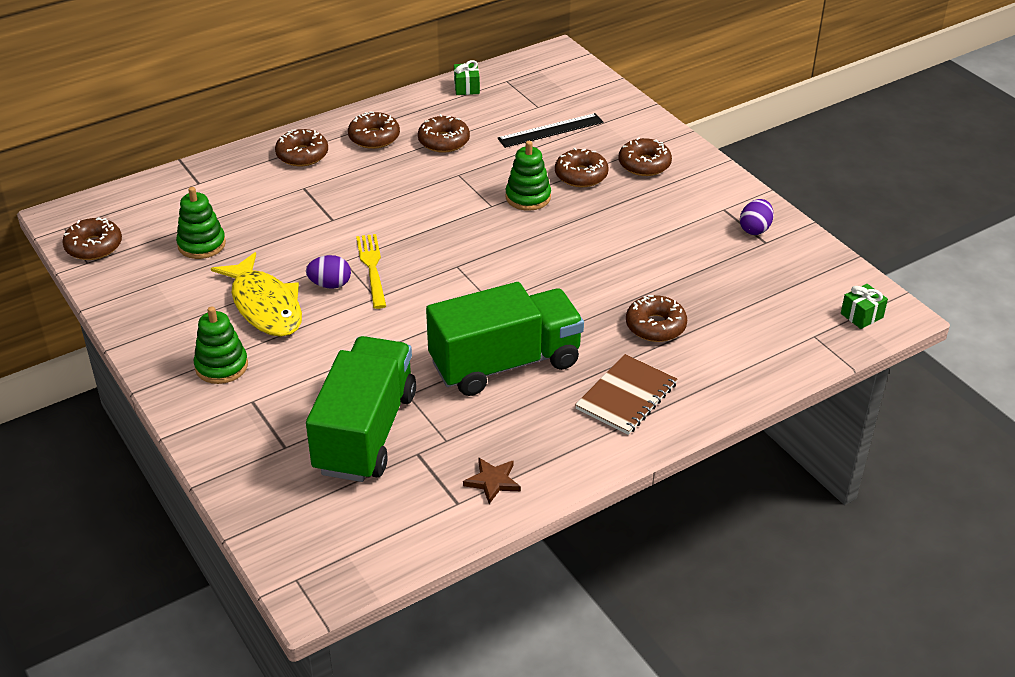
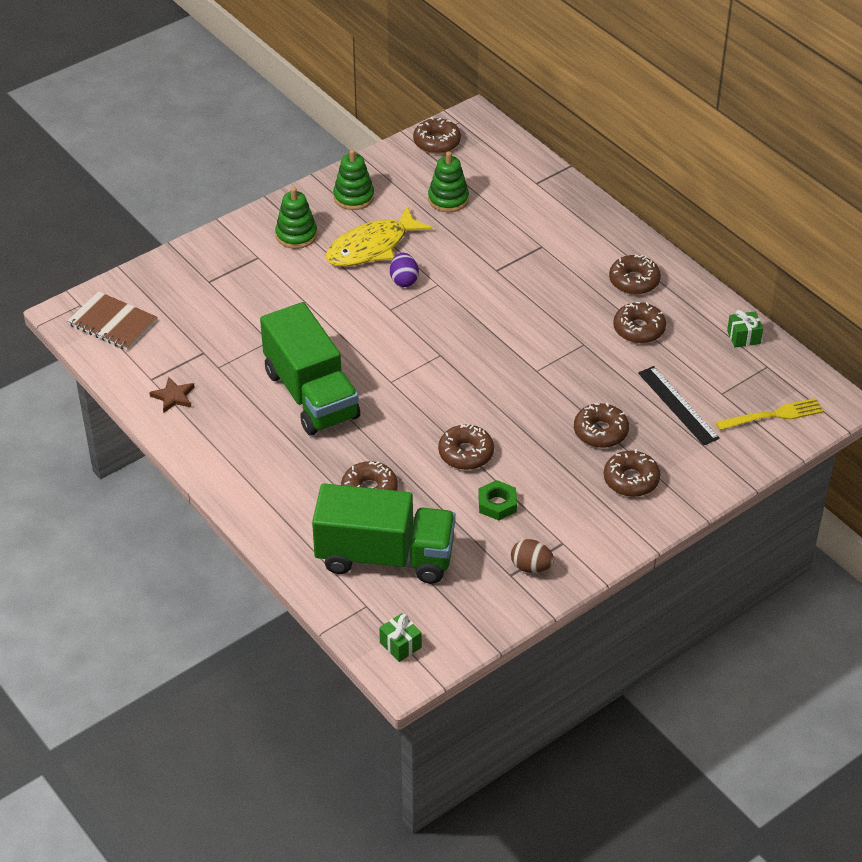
camera: 85 degrees right, 5 degrees up
(302, 155) = (593, 238): brown donut -> brown donut (466, 453)
(365, 432) = (225, 322): green truck -> green truck (385, 556)
(372, 268) = (430, 302): yellow fork -> yellow fork (773, 415)
(528, 197) = (555, 395): green stacking toy -> green stacking toy (354, 197)
(626, 396) = (274, 472): brown notebook -> brown notebook (113, 323)
(674, 243) = (497, 504): none -> green nut
(755, 229) = (531, 567): purple egg -> brown egg

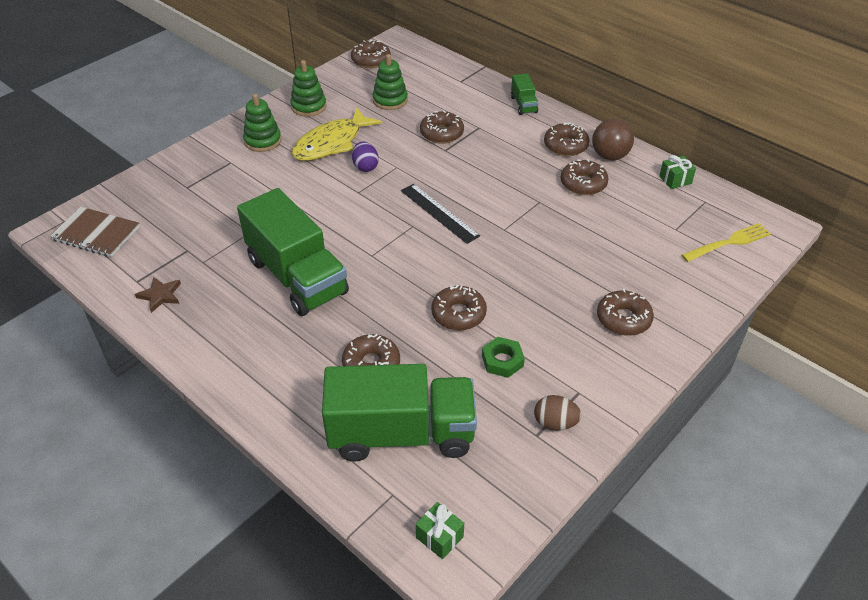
camera: 10 degrees left, 0 degrees up
(600, 432) = (579, 277): brown donut -> brown donut (441, 133)
(601, 223) = (523, 104): none -> green truck
(678, 405) = (641, 244): black ruler -> black ruler (439, 213)
(680, 299) = (609, 156): none -> brown ball

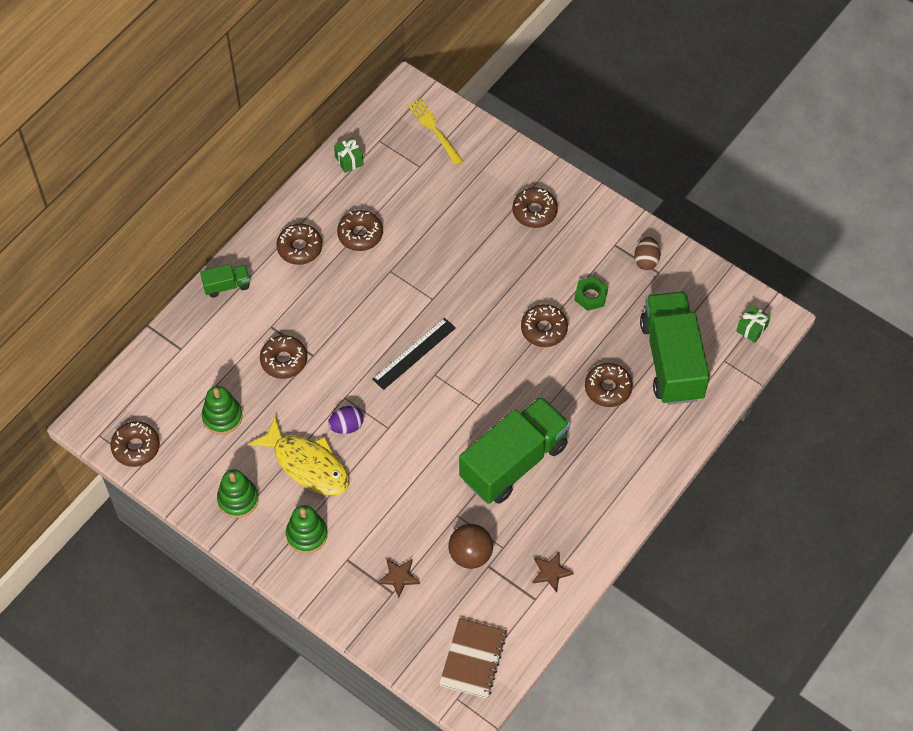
camera: 95 degrees left, 15 degrees up
(200, 191) = (399, 577): none -> brown star
(609, 156) = (314, 211): brown ball -> brown ball (470, 554)

